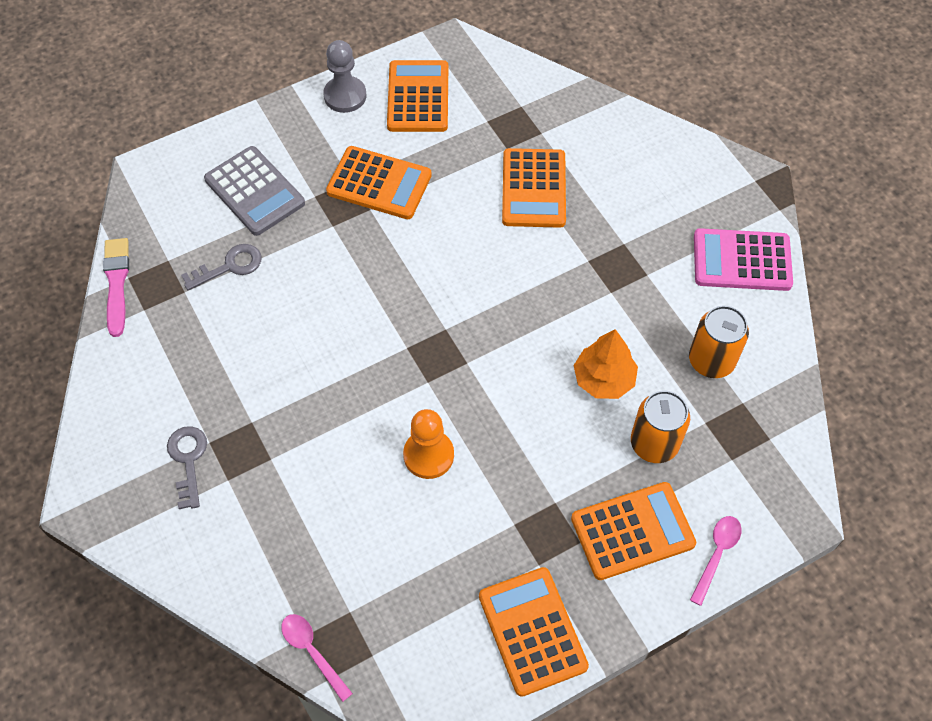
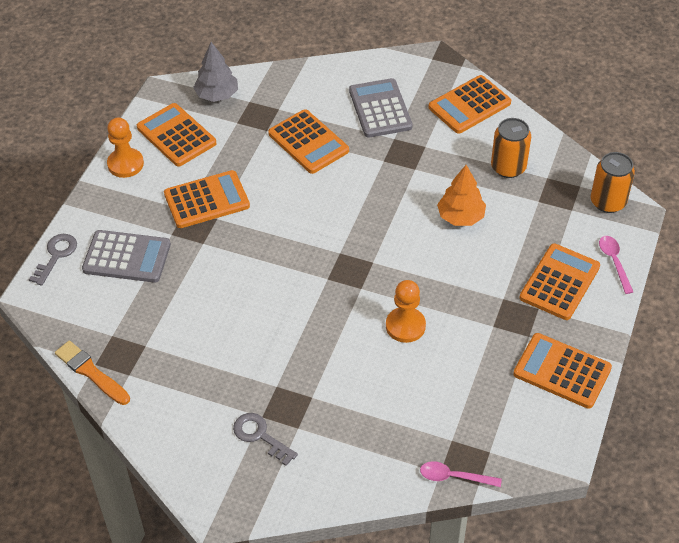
camera: 40 degrees left, 10 degrees down
(117, 283) = (91, 372): pink brush -> orange brush
(229, 266) = (160, 311): grey key -> grey key (56, 256)
(345, 96) = (125, 164): grey pawn -> orange pawn
(497, 79) = (217, 95): none -> grey tree
(642, 201) = (380, 109): none -> grey calculator
(654, 443) = (523, 230): orange can -> orange can (608, 202)
(742, 260) = (469, 105): pink calculator -> orange calculator

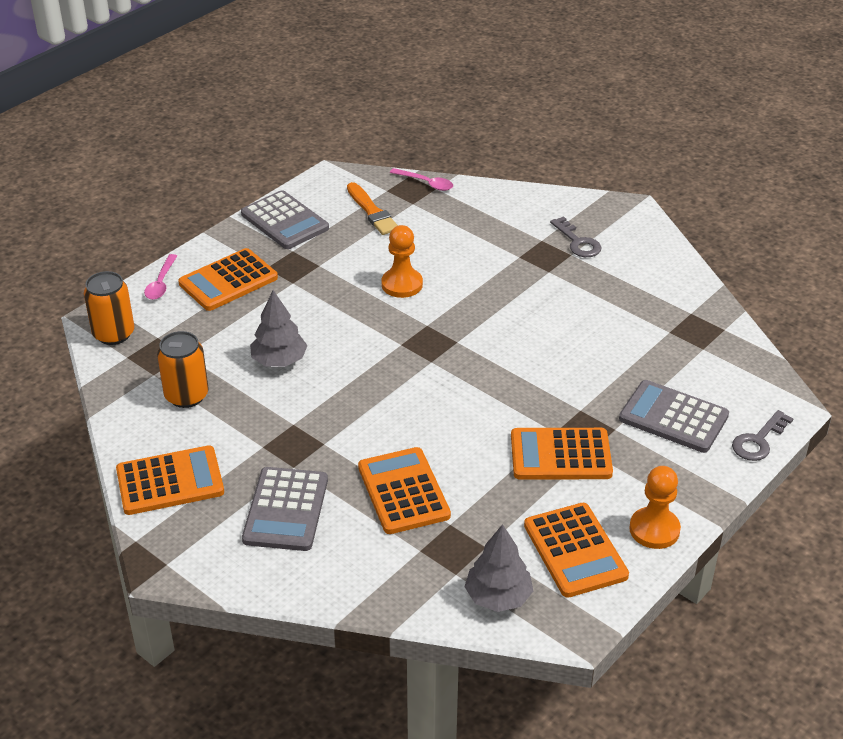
camera: 160 degrees left, 10 degrees down
(91, 372) = (729, 323): orange brush -> orange brush (372, 211)
(460, 217) = (279, 360): orange tree -> grey tree
(562, 371) = (284, 221): orange calculator -> grey calculator

